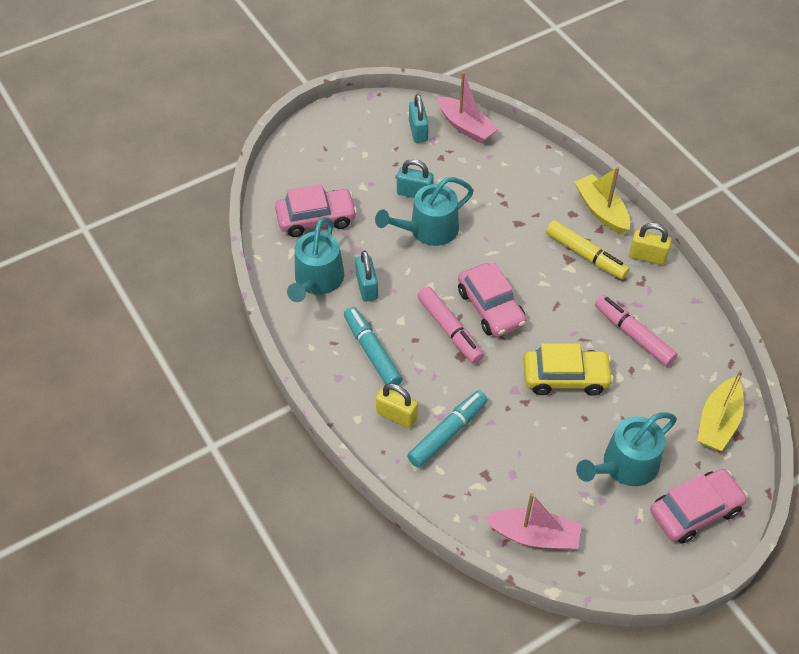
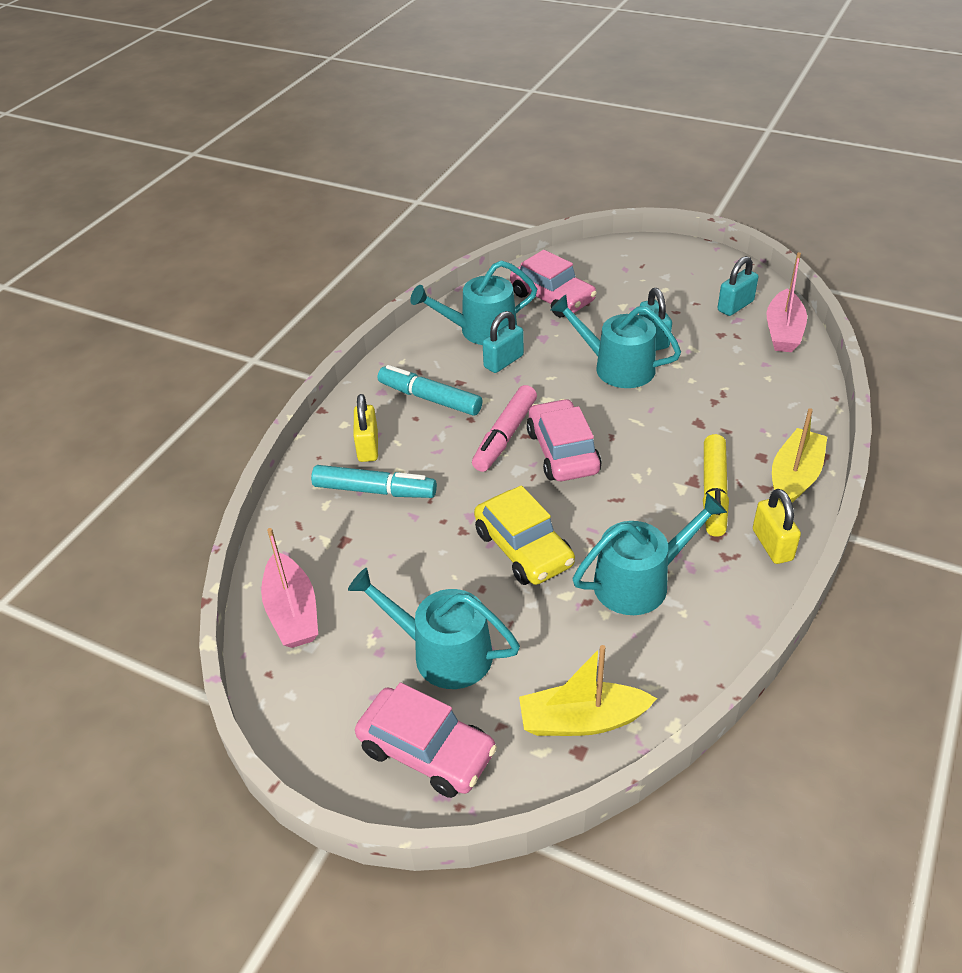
camera: 60 degrees right, 10 degrees down
(372, 352) = (430, 398): turquoise marker -> turquoise marker turned 90 degrees counterclockwise
(491, 307) = (562, 452): pink car -> pink car turned 135 degrees clockwise
(633, 335) = (639, 582): pink marker -> turquoise watering can

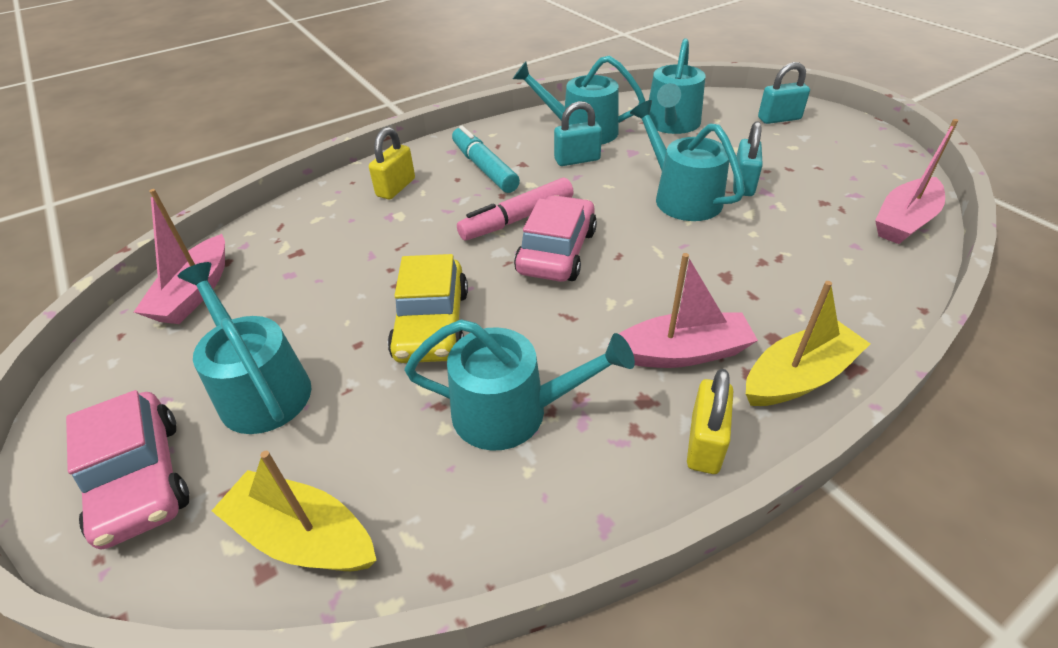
camera: 30 degrees right, 0 degrees up
(375, 490) = (363, 222): turquoise marker -> none
(552, 298) = (671, 124): pink car -> turquoise watering can
(713, 492) = (681, 353): yellow marker -> pink boat
(735, 306) = (862, 182): turquoise padlock -> turquoise padlock (779, 119)

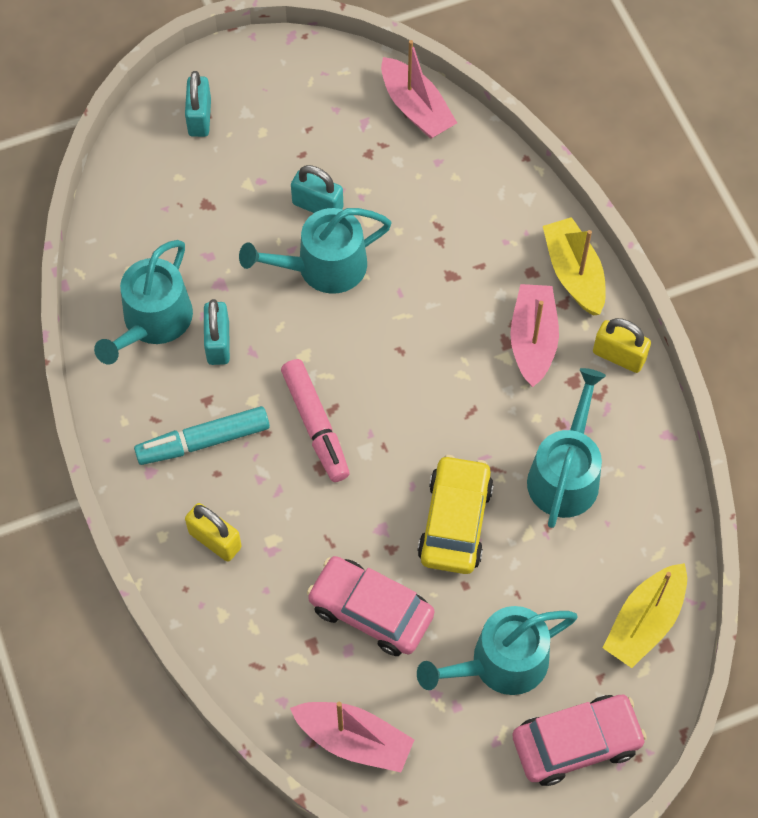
camera: 80 degrees left, 20 degrees up
(432, 324) = (455, 522): yellow car -> yellow car turned 90 degrees counterclockwise
(556, 251) = (380, 400): pink car -> pink car (370, 611)
(671, 124) = (172, 225): turquoise watering can -> none

